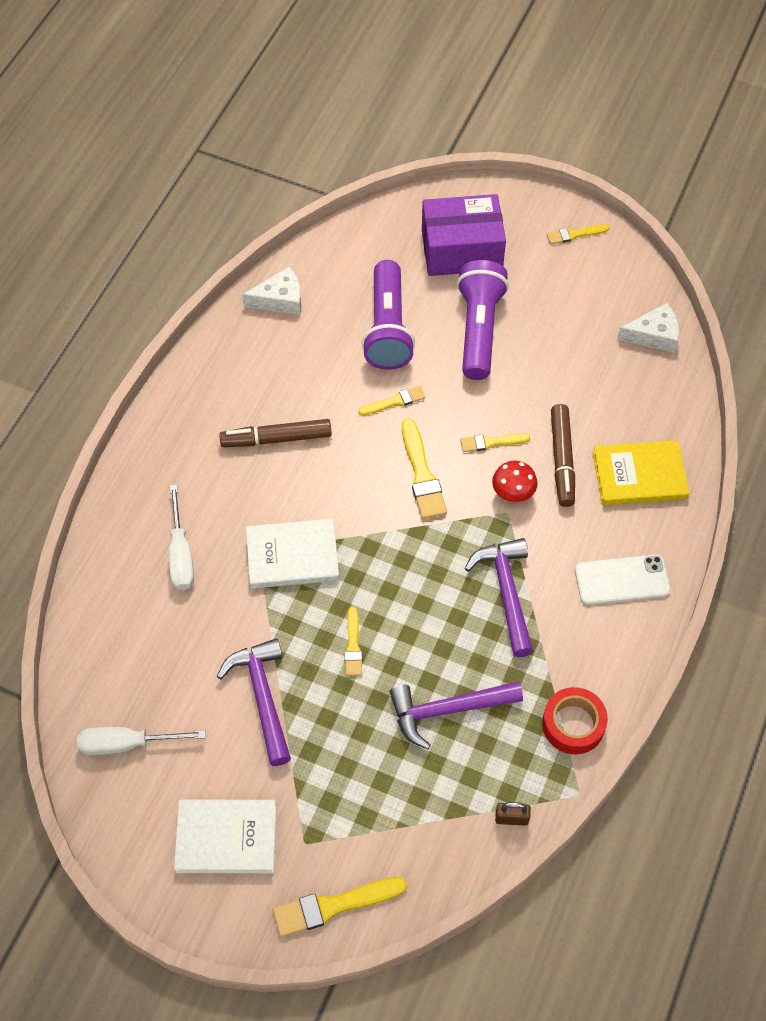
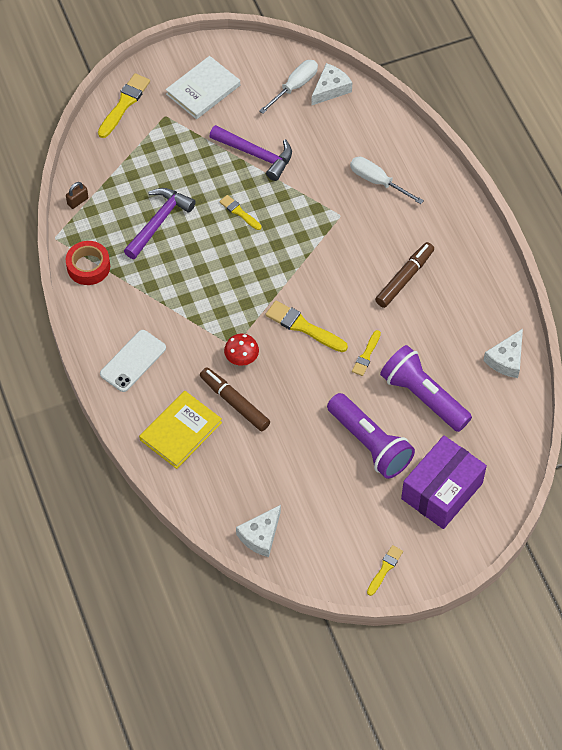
camera: 135 degrees right, 0 degrees up
(95, 704) = (330, 89): none -> white cheese
(292, 556) = (321, 227): white book -> none
(491, 442) = (285, 378): yellow brush -> none
(506, 592) = (189, 302): purple hammer -> none

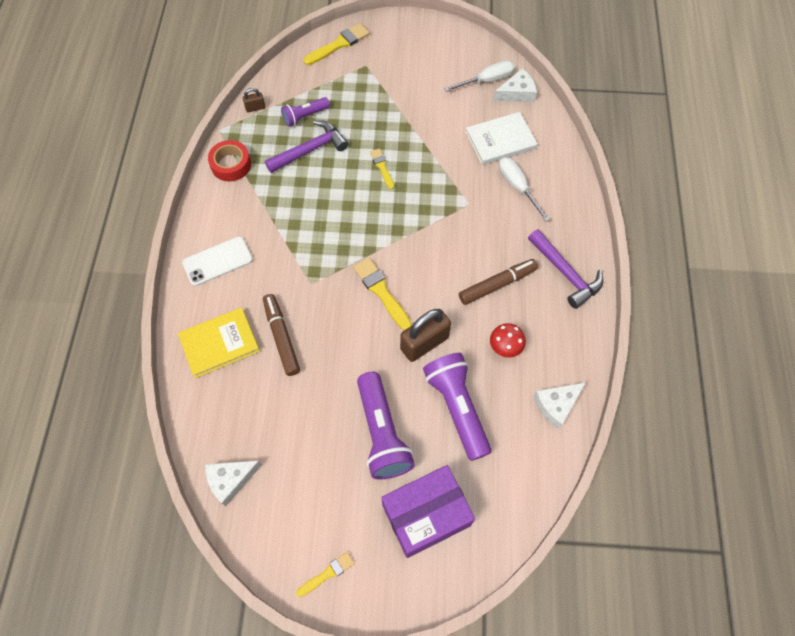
camera: 25 degrees right, 5 degrees up
(133, 191) = (305, 116): none -> purple flashlight
(203, 90) = (409, 56): white book -> white book (500, 140)
(241, 359) = (311, 299): red mushroom -> red mushroom (505, 347)
(256, 155) = (423, 124): purple hammer -> purple hammer (565, 273)
(366, 355) = (424, 343): yellow brush -> brown padlock

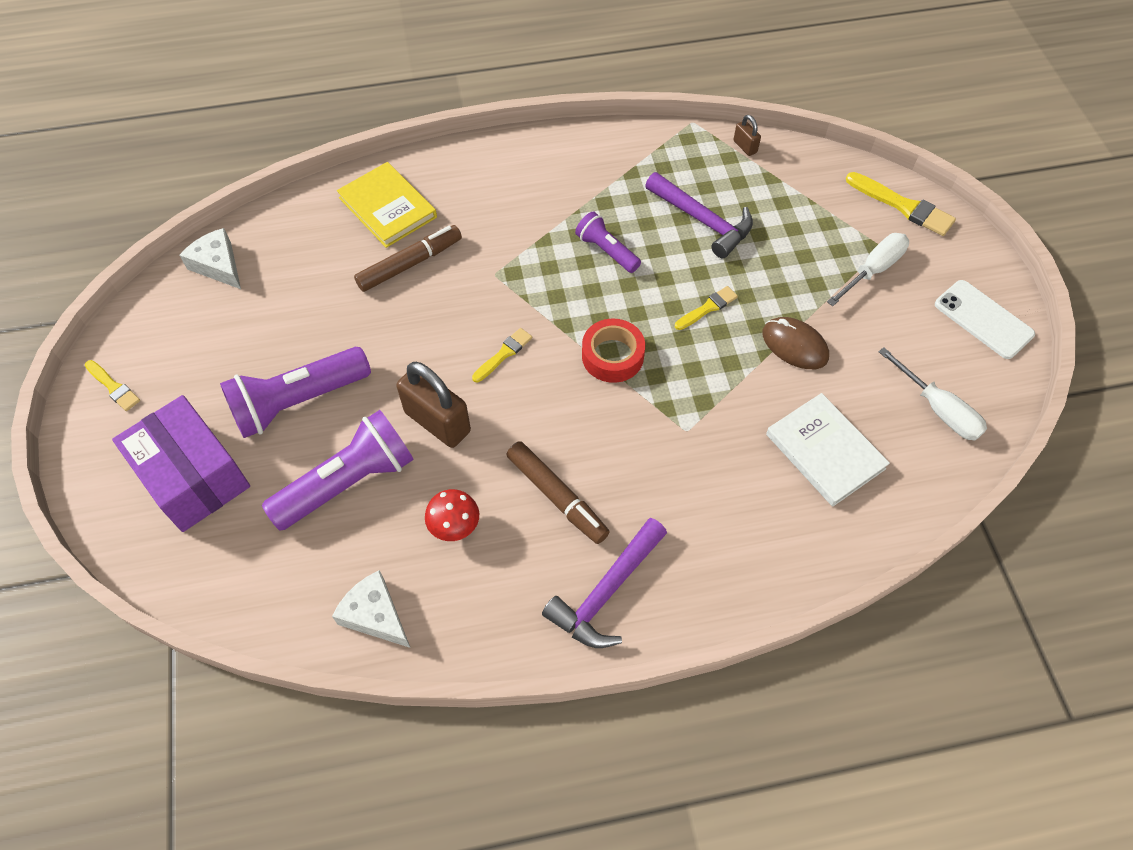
camera: 75 degrees right, 5 degrees down
(217, 261) = (499, 174): white phone -> white phone (983, 319)
(231, 164) = (644, 147): red tape -> red tape (612, 356)
(305, 116) = (756, 201): purple flashlight -> purple flashlight (606, 251)
(381, 292) = (503, 354): yellow brush -> yellow brush, size x0.61
(424, 132) = (794, 345): none -> brown mouse
(517, 93) = (934, 458): white cheese -> none
(517, 187) = (745, 492): white screwdriver -> white screwdriver (873, 270)

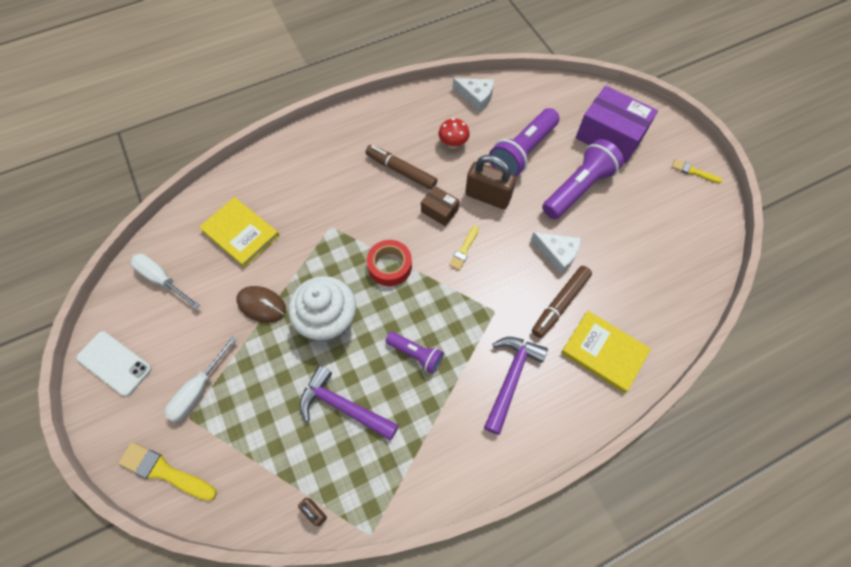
camera: 165 degrees right, 5 degrees up
(218, 265) = (694, 268): white cheese -> white cheese (557, 254)
(518, 417) = (439, 210): none -> brown box
(606, 592) = (361, 131): purple hammer -> purple hammer (511, 378)
(707, 308) = (328, 321): yellow brush -> white cupcake
(825, 451) = (241, 233): white book -> yellow book

